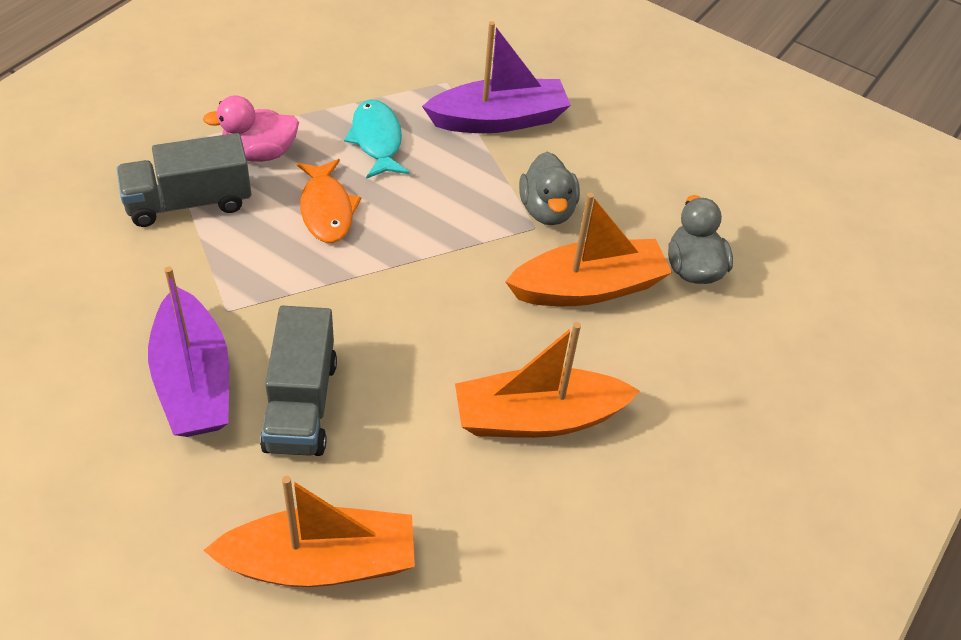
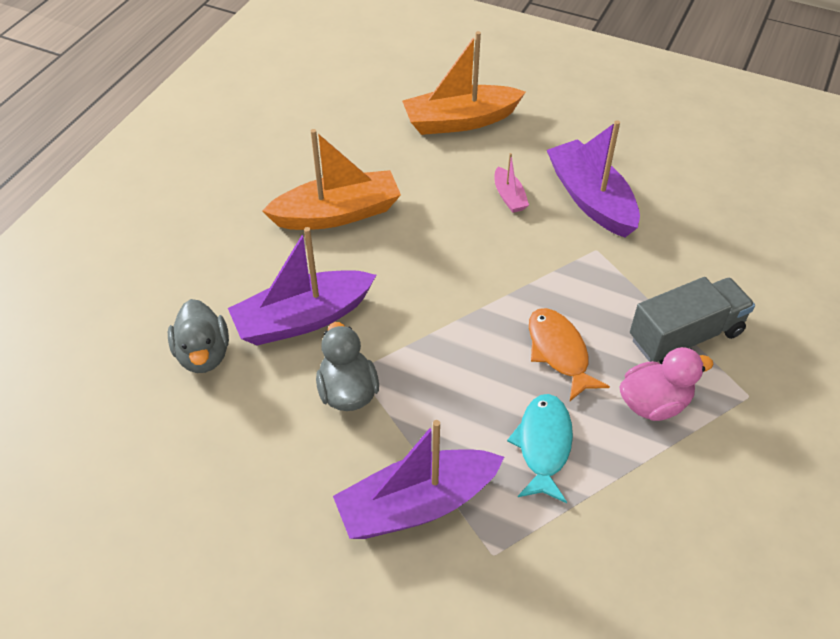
camera: 175 degrees right, 0 degrees up
(301, 404) = (509, 196): grey truck -> pink boat
(377, 140) = (543, 445): turquoise fish -> turquoise fish turned 150 degrees counterclockwise
(588, 288) = (303, 319): orange boat -> purple boat

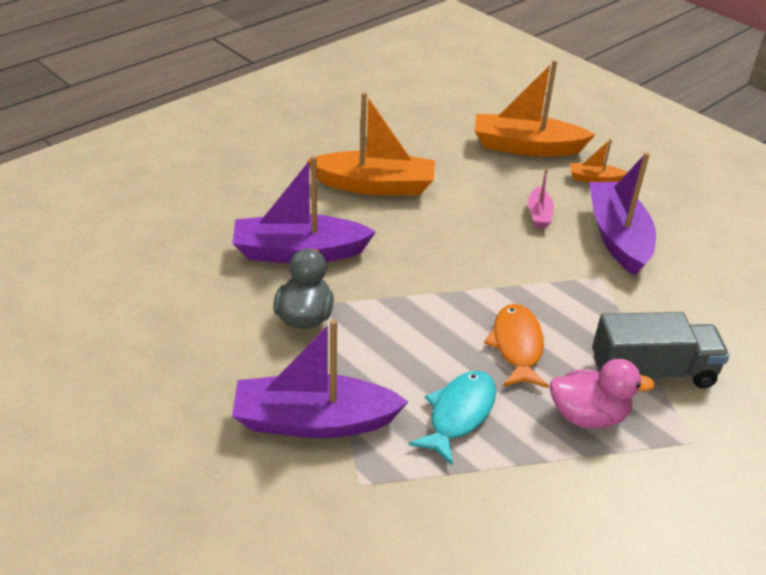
camera: 20 degrees right, 10 degrees down
(203, 354) = (201, 253): grey duck -> none
(540, 139) = (594, 179): none -> orange boat

